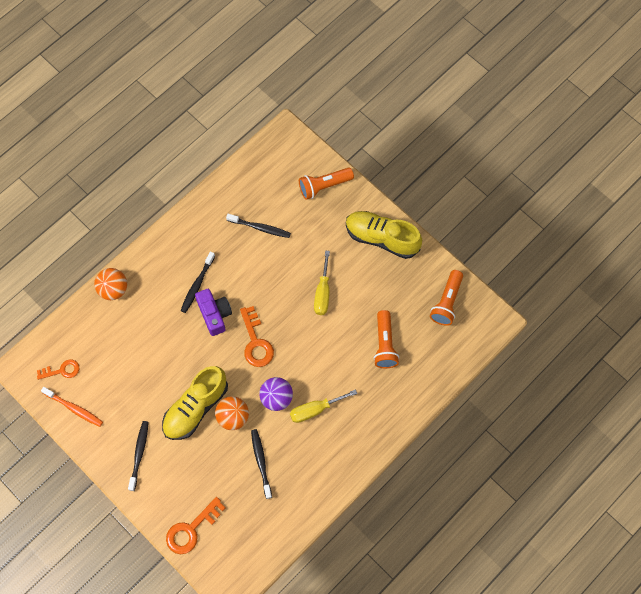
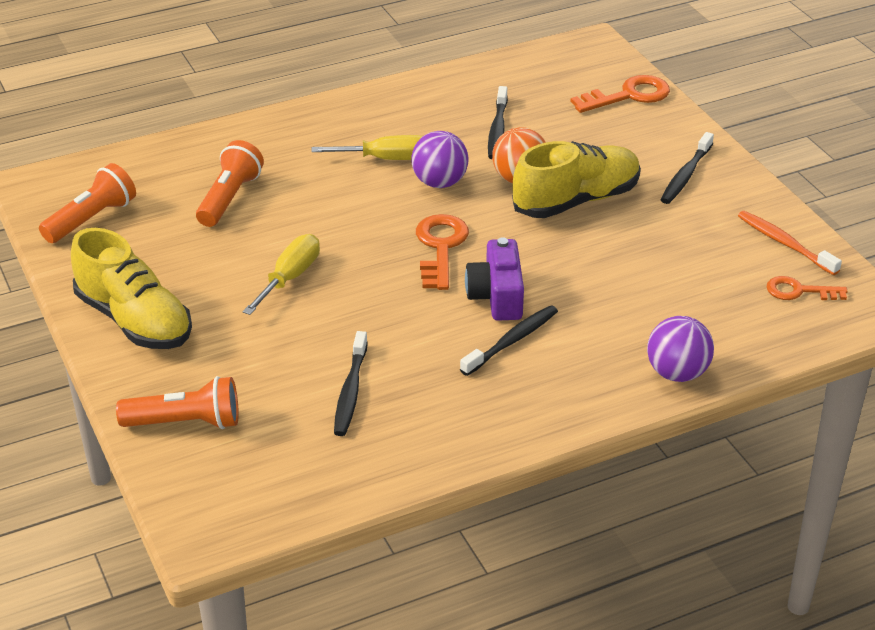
camera: 160 degrees left, 30 degrees down
(113, 289) = (677, 373): orange ball -> purple ball
(260, 228) = (350, 391): black toothbrush -> black toothbrush turned 120 degrees counterclockwise

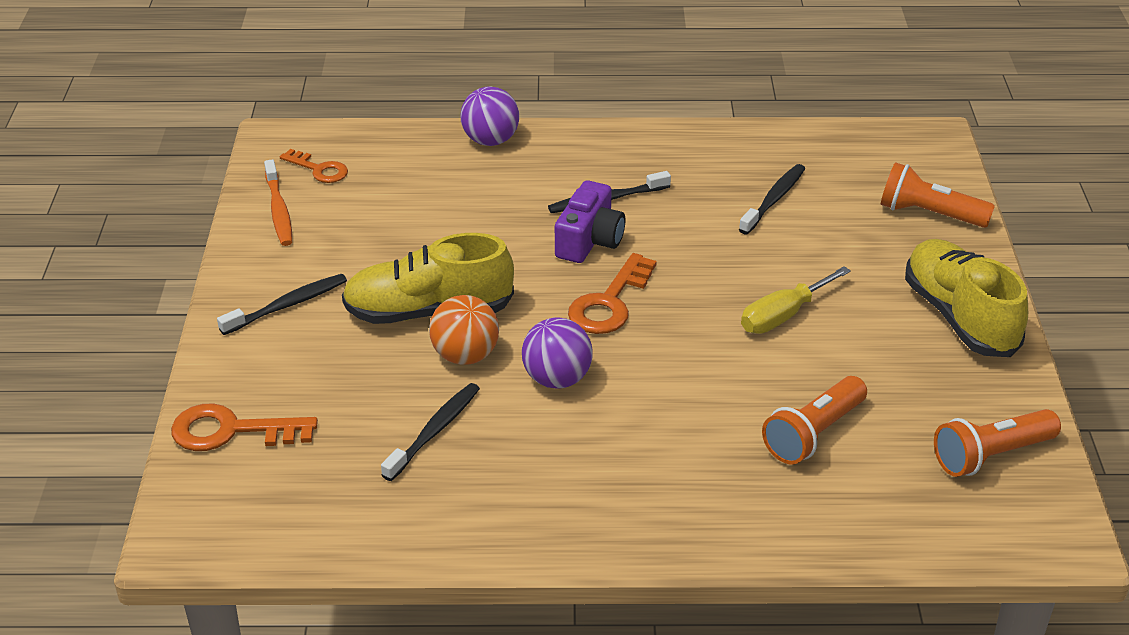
camera: 155 degrees left, 0 degrees up
(386, 159) = (598, 431): yellow screwdriver -> none

